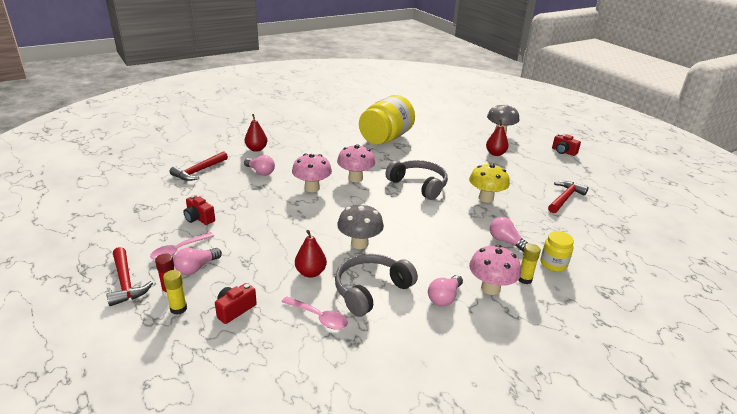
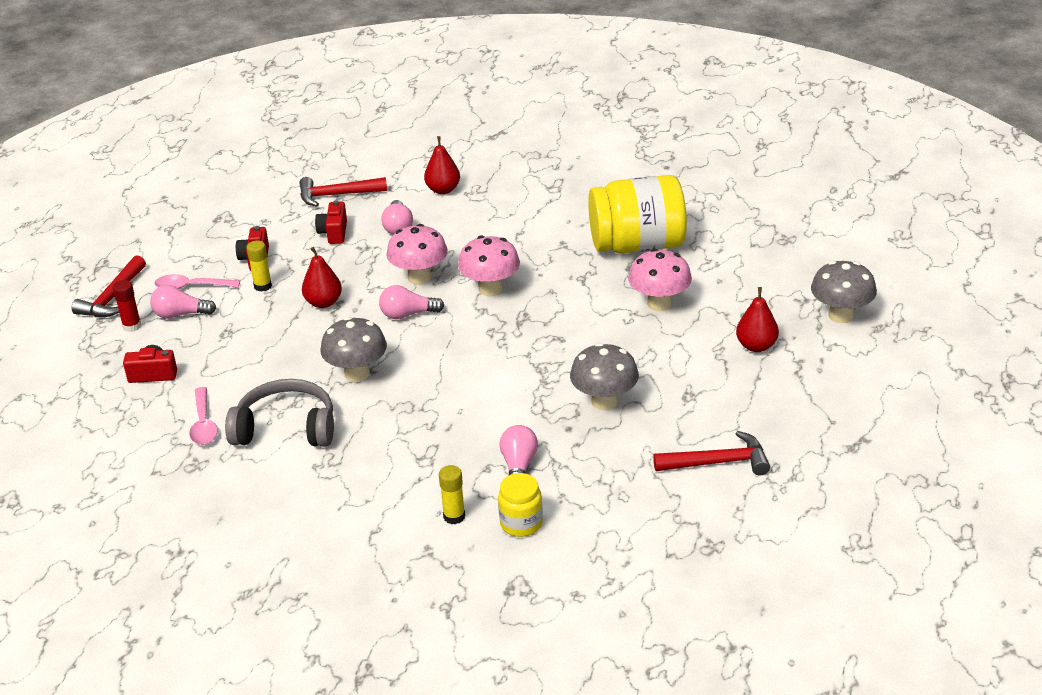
camera: 50 degrees right, 5 degrees up
(178, 309) = (116, 347): yellow glue stick -> yellow glue stick (262, 286)
(310, 272) = (263, 377): red pear -> red pear (323, 302)
(419, 185) = (552, 338): grey headphones -> none
(444, 297) = (338, 479): pink light bulb -> pink light bulb (408, 314)
(486, 198) = (604, 402): yellow mushroom -> grey mushroom
(490, 288) = (400, 501): pink mushroom -> pink mushroom (659, 304)
(563, 151) = (883, 398): red camera -> red camera (334, 233)

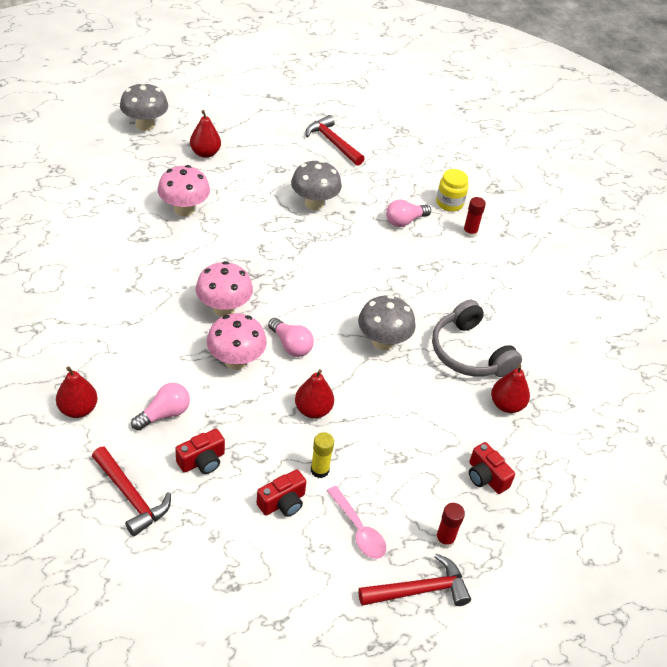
camera: 130 degrees left, 10 degrees up
(180, 314) = (401, 510): pink light bulb -> none
(203, 424) = (506, 405): pink spoon -> red pear
(454, 516) = (469, 233): yellow glue stick -> red glue stick
(637, 245) = (108, 244): yellow jar -> none

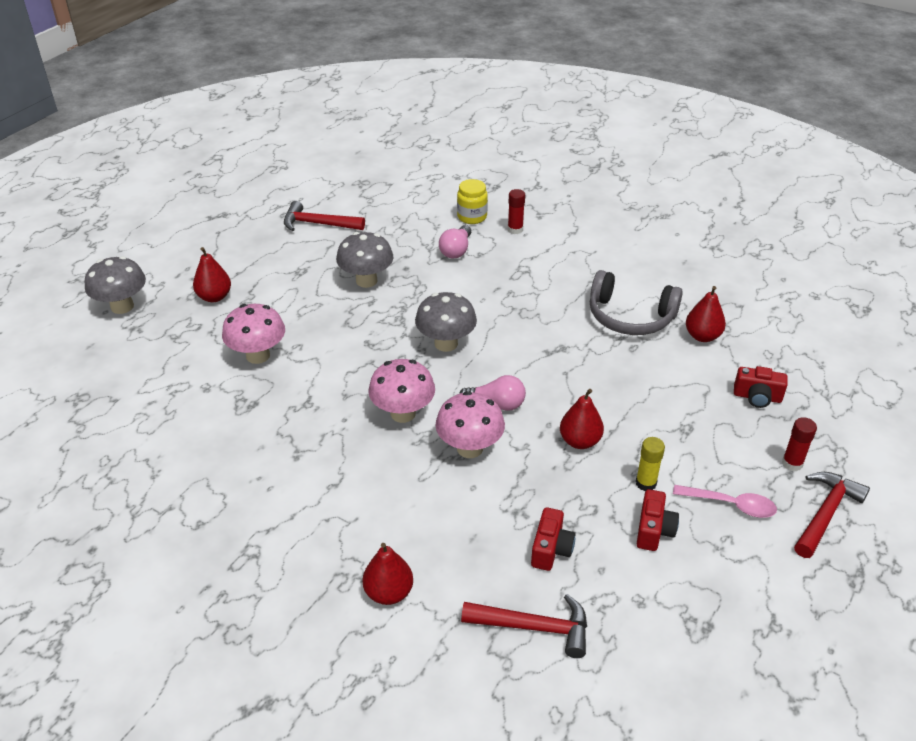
camera: 35 degrees left, 5 degrees down
(164, 414) = (469, 536): pink light bulb -> none
(383, 342) = (561, 352): grey mushroom -> grey mushroom (446, 343)

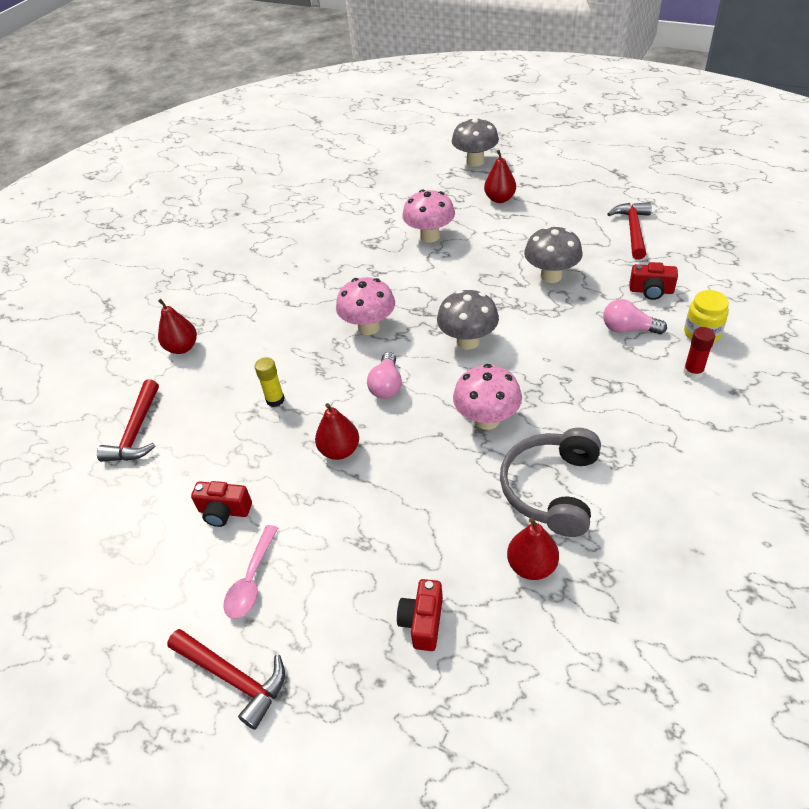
camera: 90 degrees right, 5 degrees up
(469, 448) = (328, 374): pink mushroom -> pink mushroom (487, 419)
(551, 549) = (211, 437): red camera -> red camera (651, 291)
(646, 483) = (283, 505): yellow glue stick -> yellow glue stick (275, 400)
(792, 463) = (311, 650): red glue stick -> none

